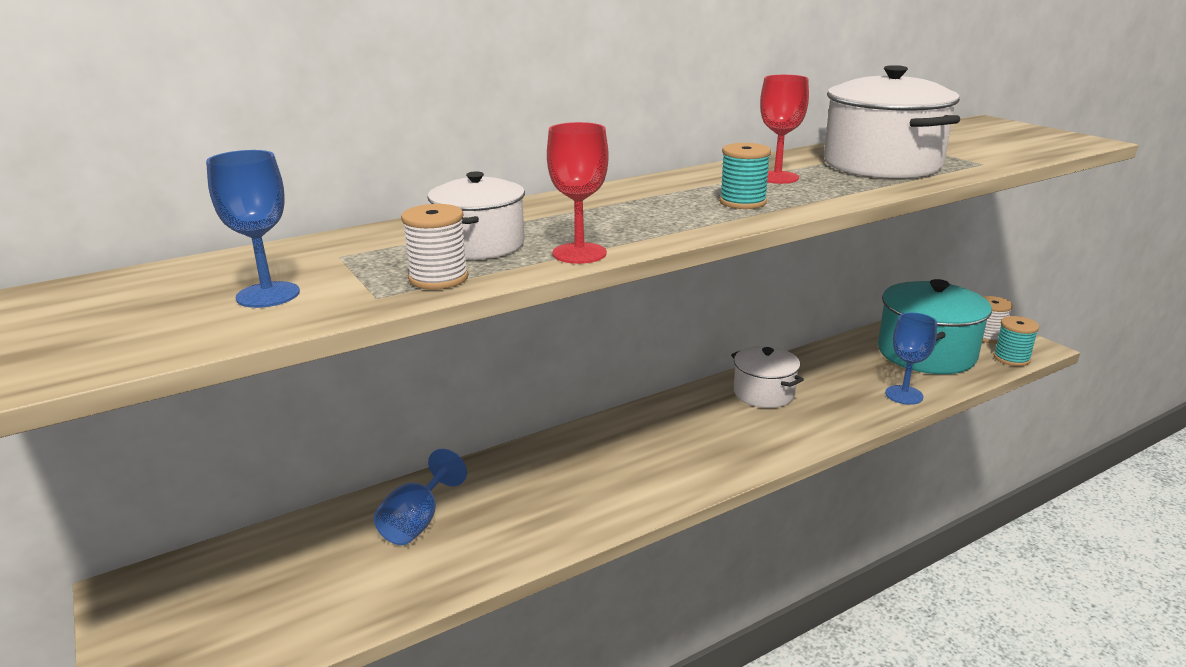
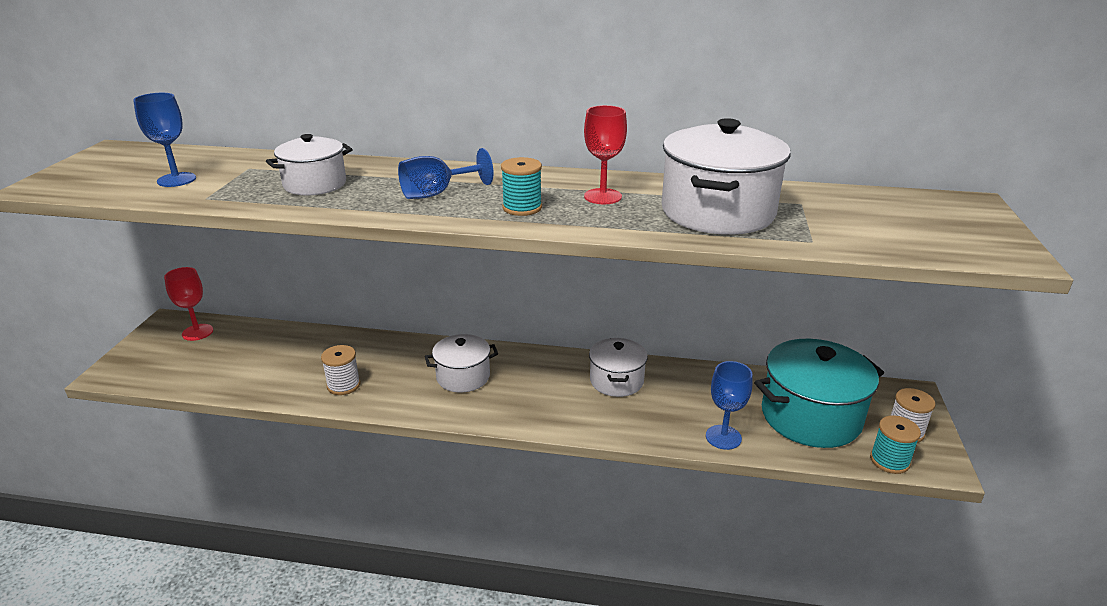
camera: 40 degrees right, 5 degrees up
(417, 522) = (307, 354): blue goblet -> blue goblet (437, 193)
(438, 278) = (250, 198): white spool -> white spool (343, 385)
(579, 253) = (341, 208): red goblet -> red goblet (197, 332)
(632, 455) = (463, 377): none -> white pot

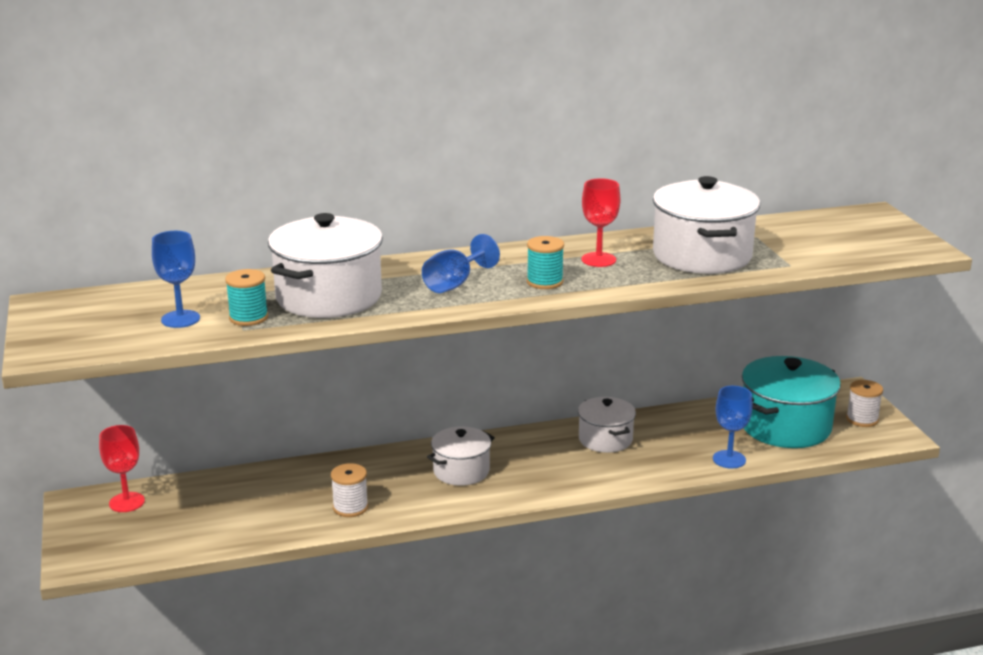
camera: 25 degrees left, 5 degrees down
(315, 184) = (328, 297): white pot -> white pot, size x1.69
(889, 461) = (863, 443): turquoise spool -> turquoise spool (248, 318)

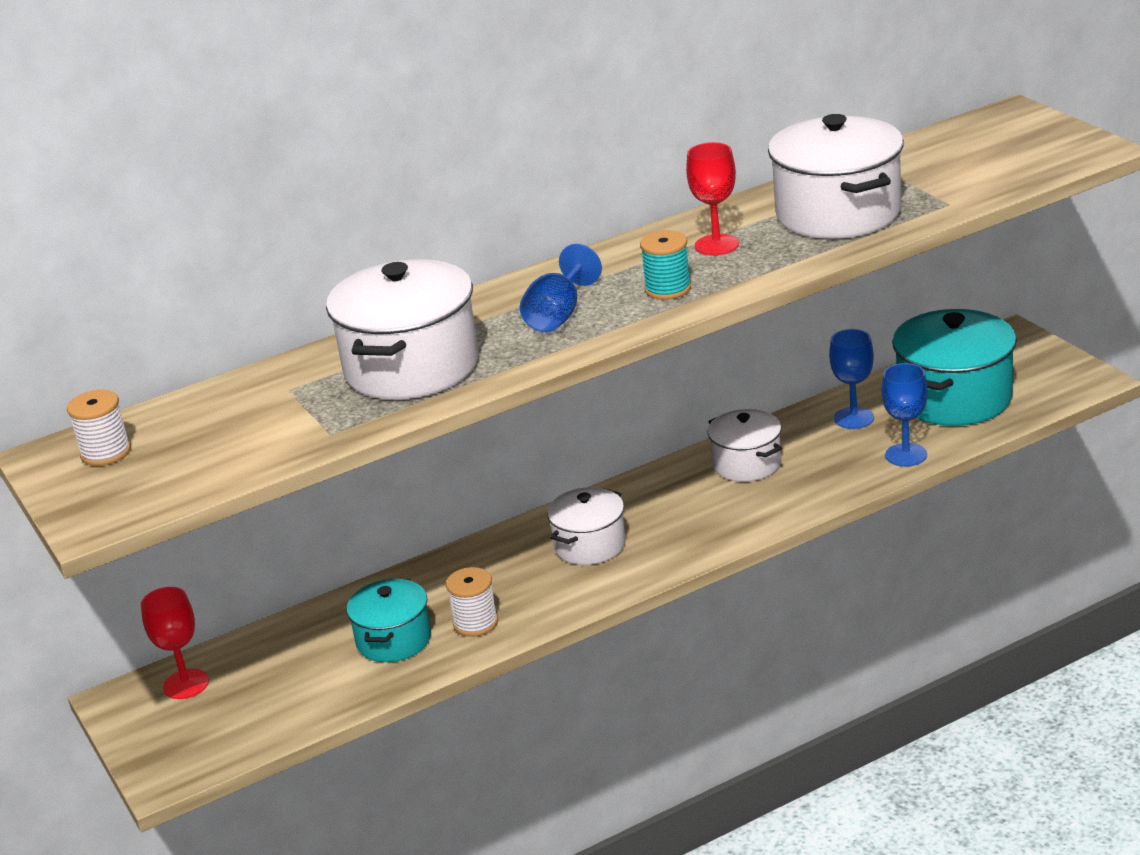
camera: 10 degrees left, 5 degrees up
(180, 319) = (241, 437): blue goblet -> blue goblet (854, 418)
(248, 318) = (327, 416): turquoise spool -> none
(286, 505) = (394, 640): none -> turquoise pot
(862, 419) = (1040, 368): white spool -> white spool (106, 452)

